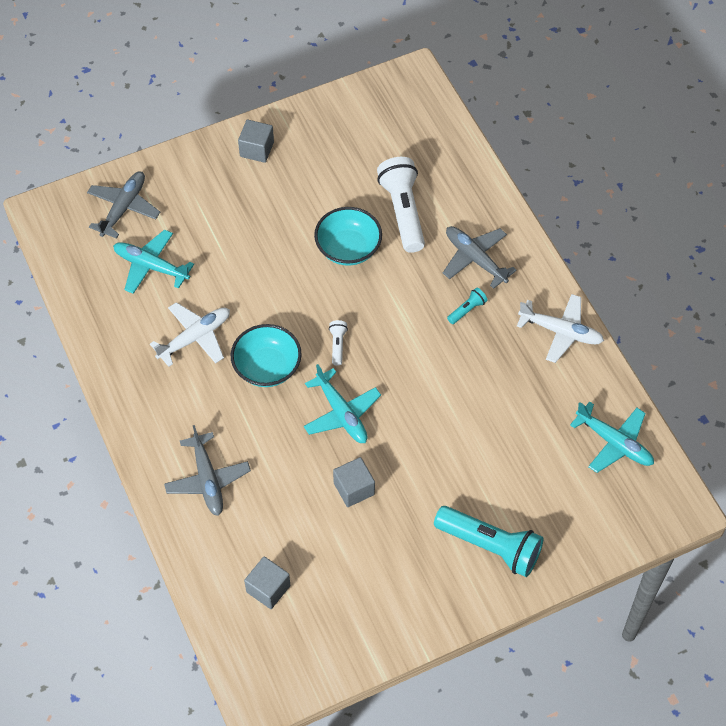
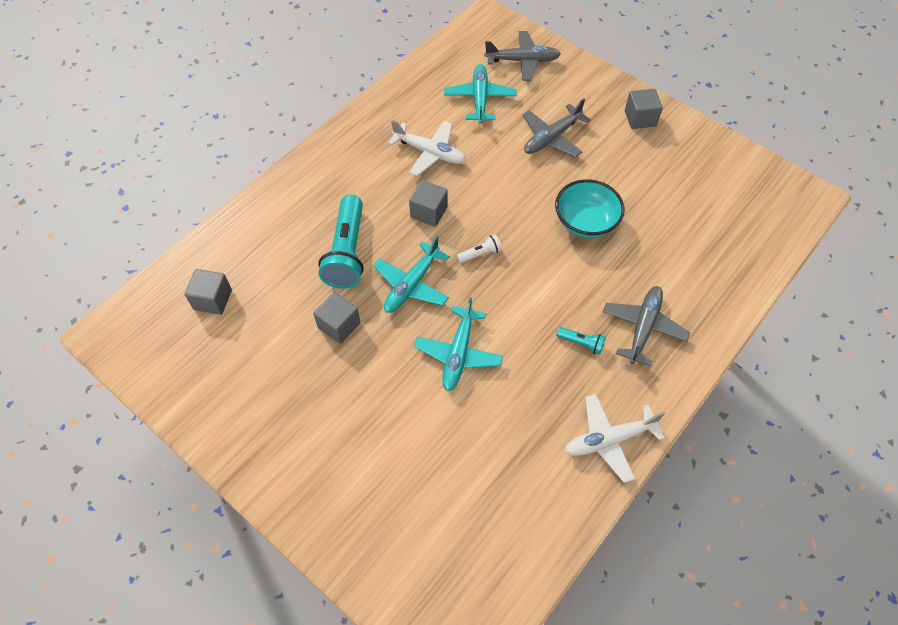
camera: 65 degrees right, 0 degrees up
(207, 479) = (299, 215): grey plane -> grey plane (552, 138)
(267, 367) = (429, 212): turquoise bowl -> grey cube
(403, 211) = (654, 247): white flashlight -> none
(490, 546) = (327, 468): turquoise flashlight -> turquoise flashlight (347, 252)
(561, 332) = (609, 440): white plane -> white plane turned 75 degrees clockwise
(614, 443) = (505, 547): turquoise plane -> turquoise plane (458, 354)

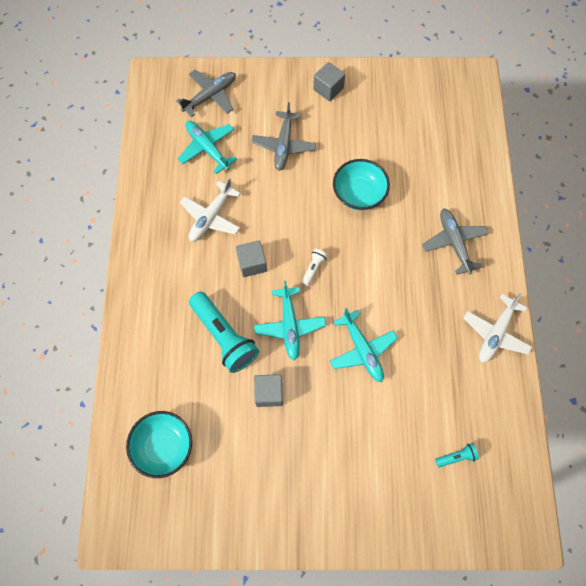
camera: 40 degrees left, 10 degrees up
(212, 299) = (163, 446): grey cube -> turquoise bowl
(430, 152) = (211, 217): white plane -> white plane turned 135 degrees clockwise
(581, 343) = (428, 282): turquoise flashlight -> turquoise flashlight (456, 457)

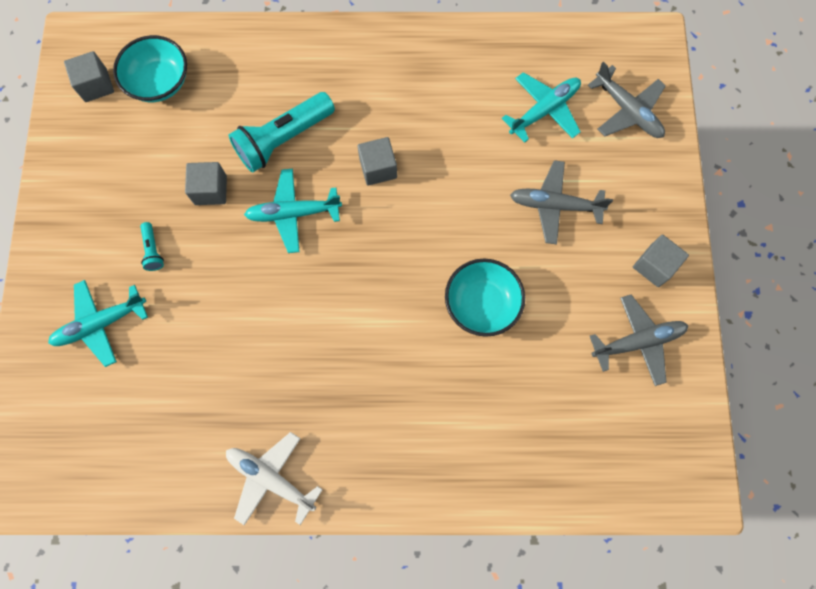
camera: 90 degrees right, 5 degrees up
(163, 506) = (96, 85): none -> grey cube
(211, 217) = (443, 119): white plane -> none
(313, 268) = (370, 242): white flashlight -> none
(362, 350) = (257, 300): turquoise plane -> turquoise plane (100, 324)
(454, 243) = (407, 432): grey plane -> grey plane (638, 341)
(456, 457) = (113, 410): turquoise flashlight -> turquoise flashlight (153, 250)

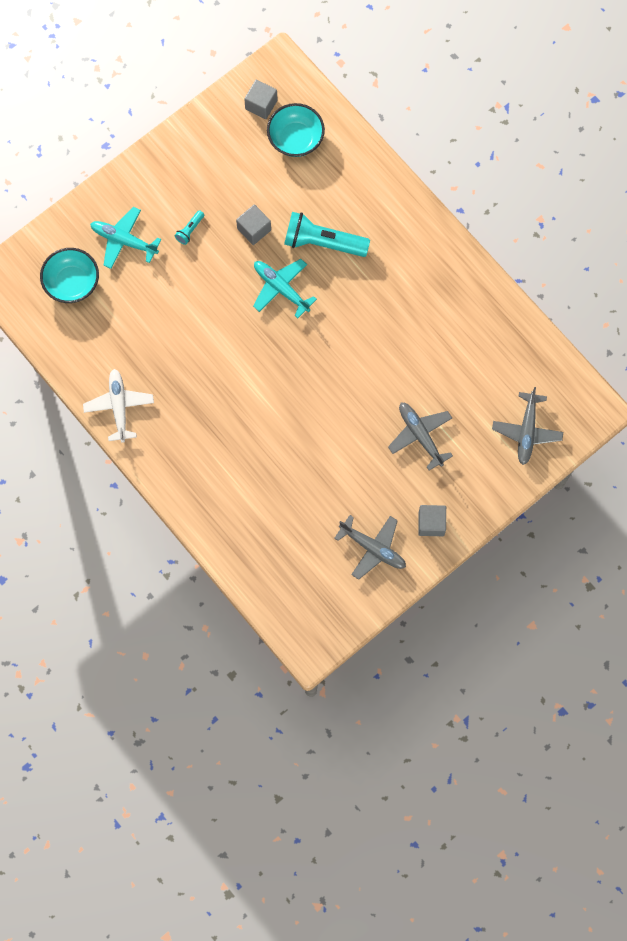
camera: 50 degrees right, 0 degrees up
(378, 168) = (353, 313): grey cube -> none
(482, 304) = (319, 441): turquoise bowl -> turquoise bowl (72, 283)
(544, 110) = (481, 380): turquoise plane -> none

